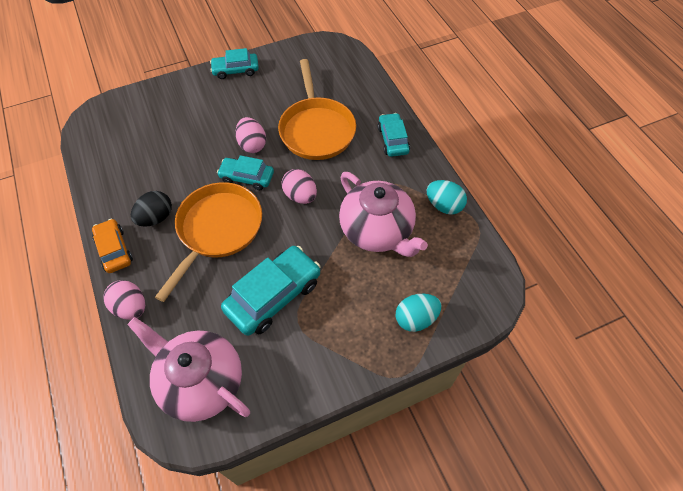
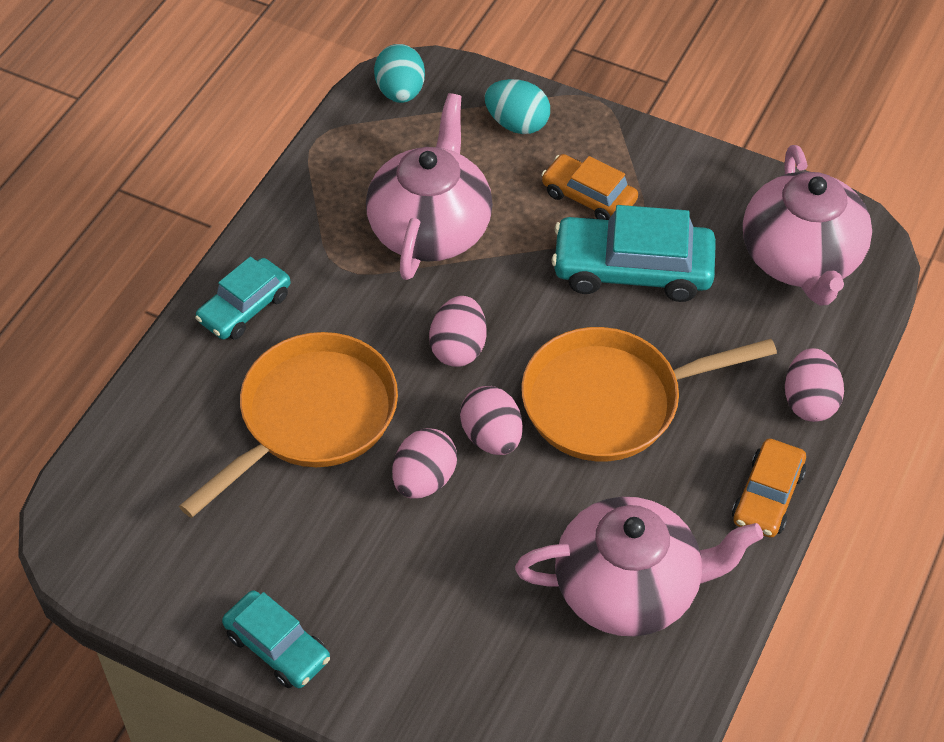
camera: 130 degrees left, 5 degrees down
(138, 174) = (629, 588): none -> pink teapot
(156, 218) = (671, 492): black egg -> none
(247, 177) = (491, 437): turquoise car -> pink egg
(335, 313) = (588, 197): none -> orange car
(444, 205) = (319, 185): turquoise egg -> turquoise egg (400, 92)

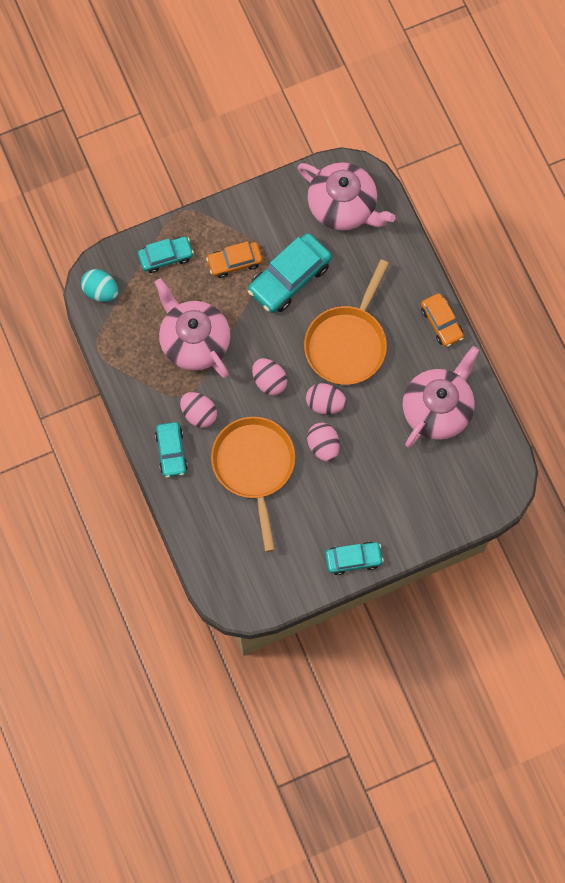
camera: 50 degrees left, 20 degrees up
(517, 124) = (166, 257): turquoise egg -> turquoise car
(809, 401) = (413, 268): pink egg -> pink egg (199, 414)

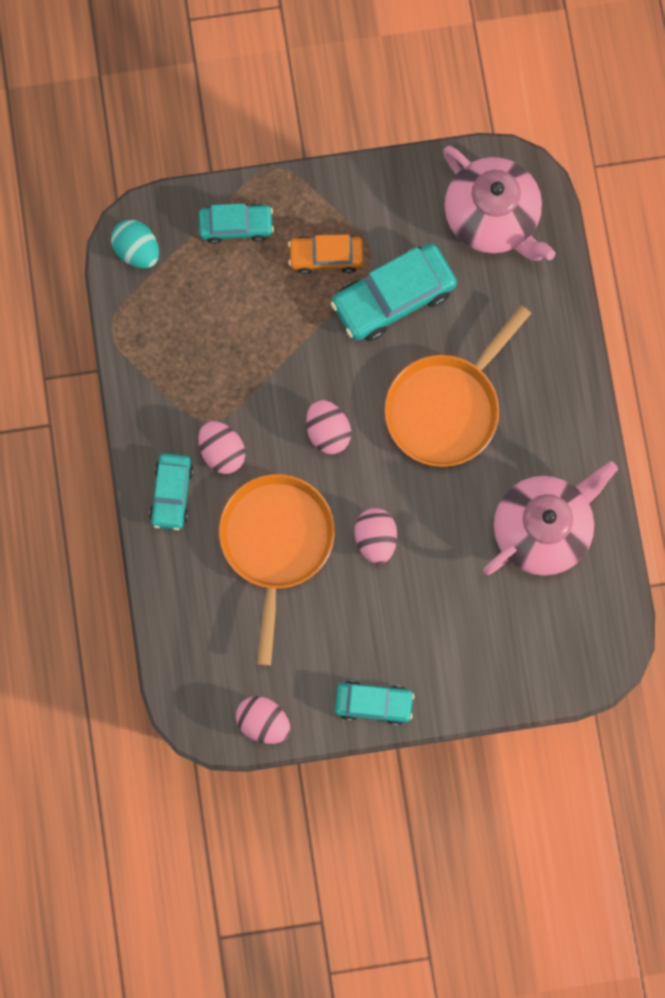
camera: 15 degrees right, 5 degrees up
(194, 341) = (242, 351): pink teapot -> none
(325, 403) = (394, 482): pink egg -> pink egg (263, 722)
(441, 323) = (581, 412): orange car -> none

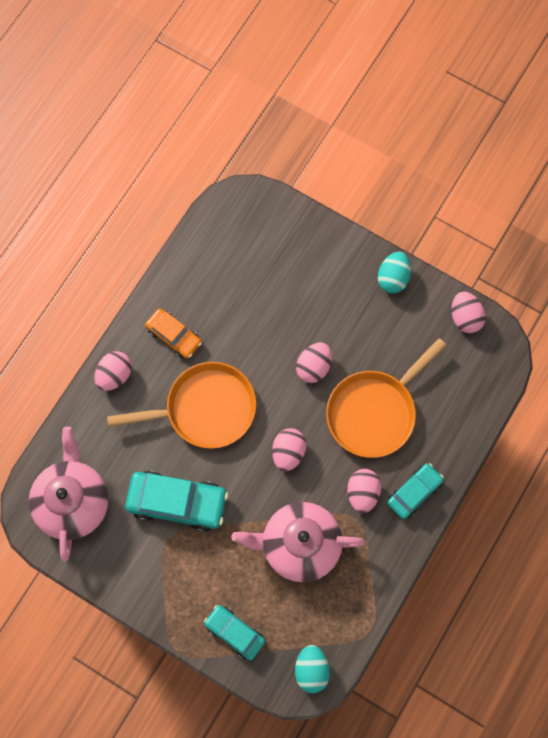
camera: 140 degrees left, 5 degrees down
(326, 257) = (196, 563): orange car -> orange car (174, 336)
(373, 703) = (393, 278): turquoise car -> turquoise egg
(542, 529) = (212, 295): pink teapot -> pink teapot (299, 545)
(565, 367) = (114, 375): none -> pink egg

